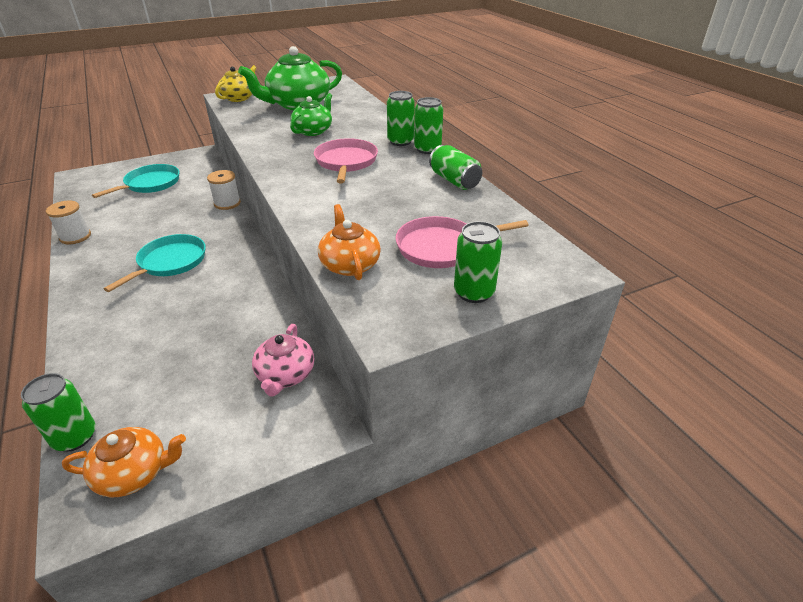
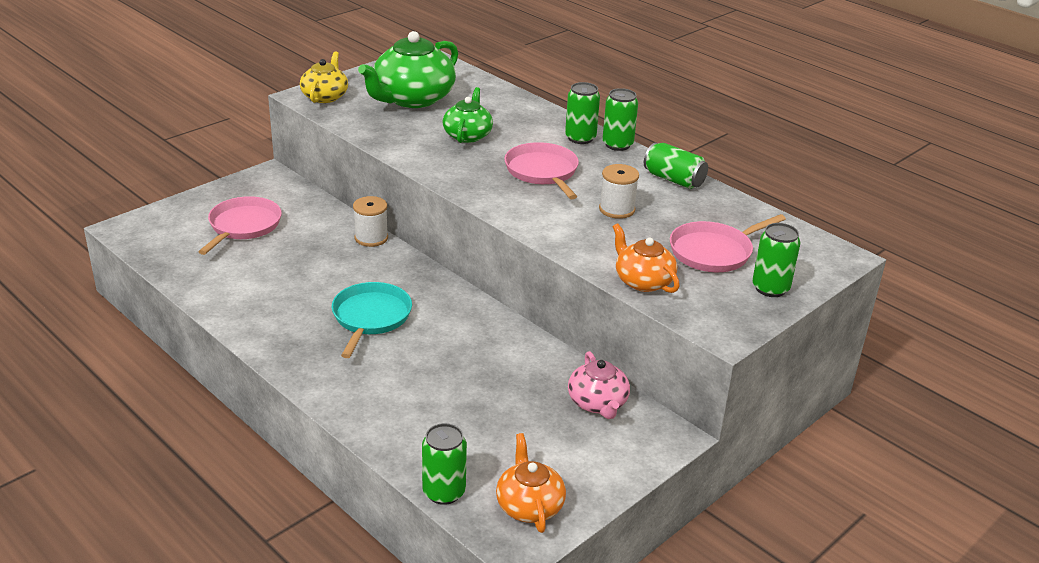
camera: 20 degrees left, 5 degrees down
(75, 237) = (218, 307): white spool -> white spool (617, 209)
(134, 473) = (529, 505): orange teapot -> orange teapot turned 75 degrees counterclockwise
(150, 184) = (243, 226): turquoise pan -> pink pan

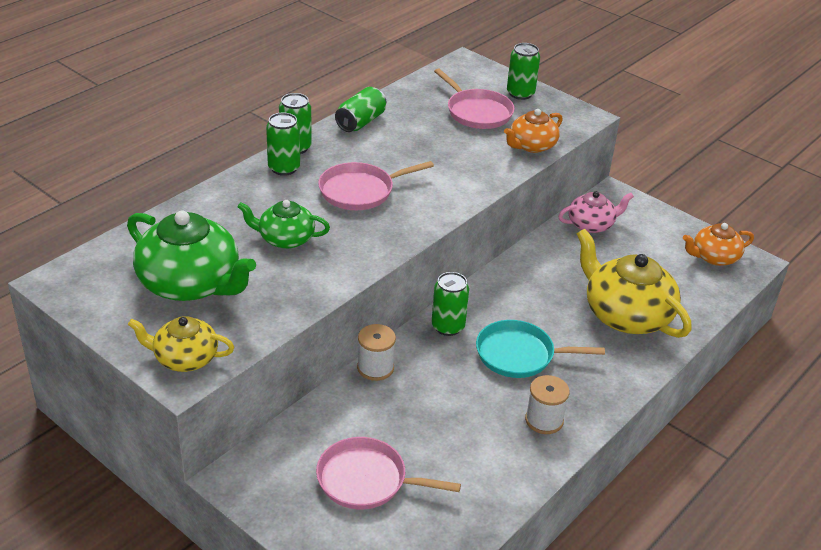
camera: 95 degrees left, 5 degrees up
(420, 401) = (626, 315): none -> yellow teapot
(444, 492) = (721, 297): green can -> green can (448, 326)
(617, 209) = (422, 153): white spool -> white spool (544, 420)

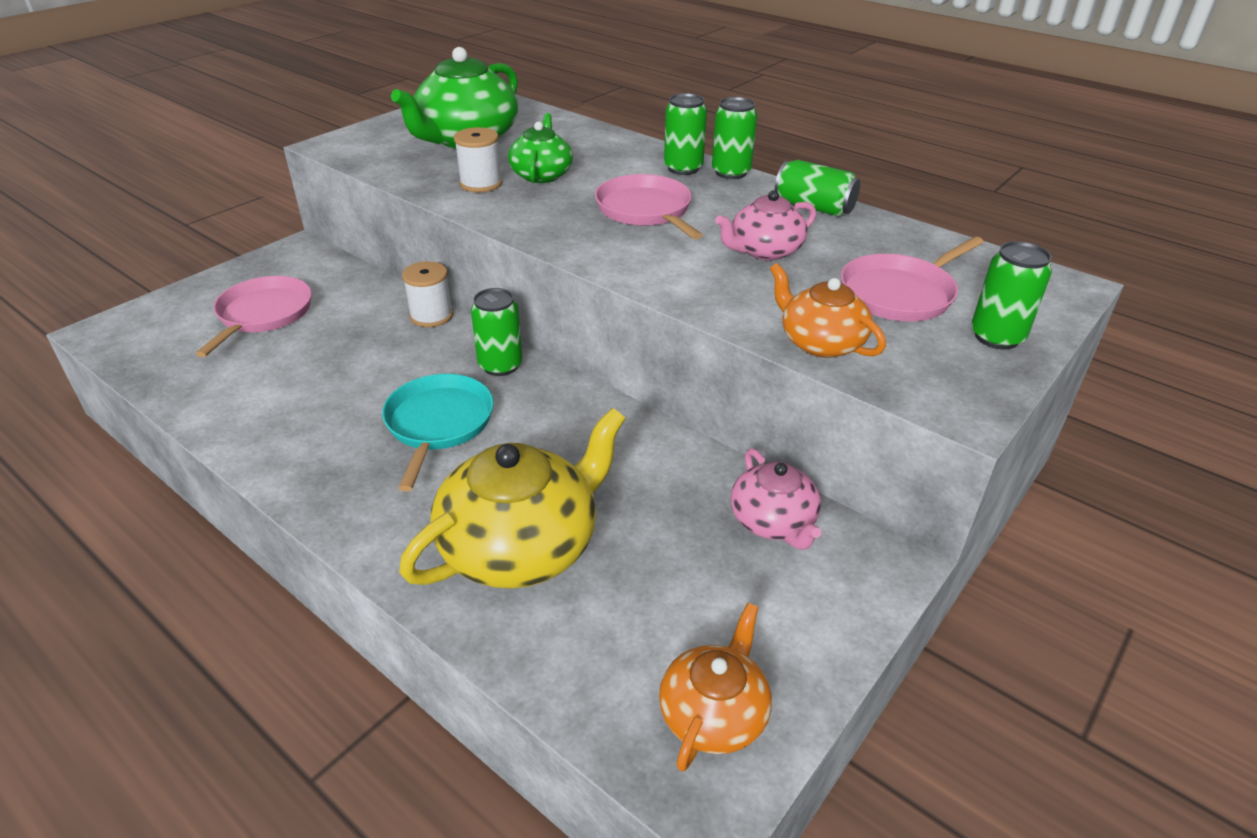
camera: 90 degrees right, 0 degrees up
(185, 358) = (356, 144): yellow teapot -> none
(424, 149) = (764, 251): none -> pink teapot
(544, 420) = (307, 441): white spool -> white spool (481, 184)
(714, 257) = (713, 713): orange teapot -> orange teapot turned 45 degrees clockwise

